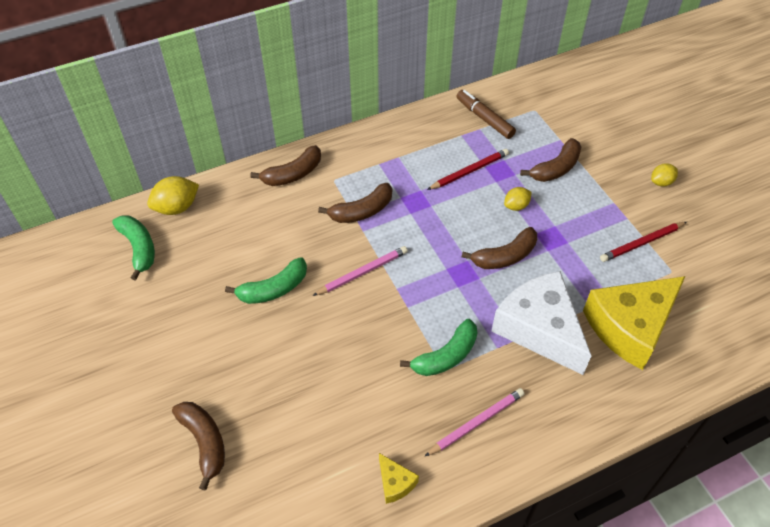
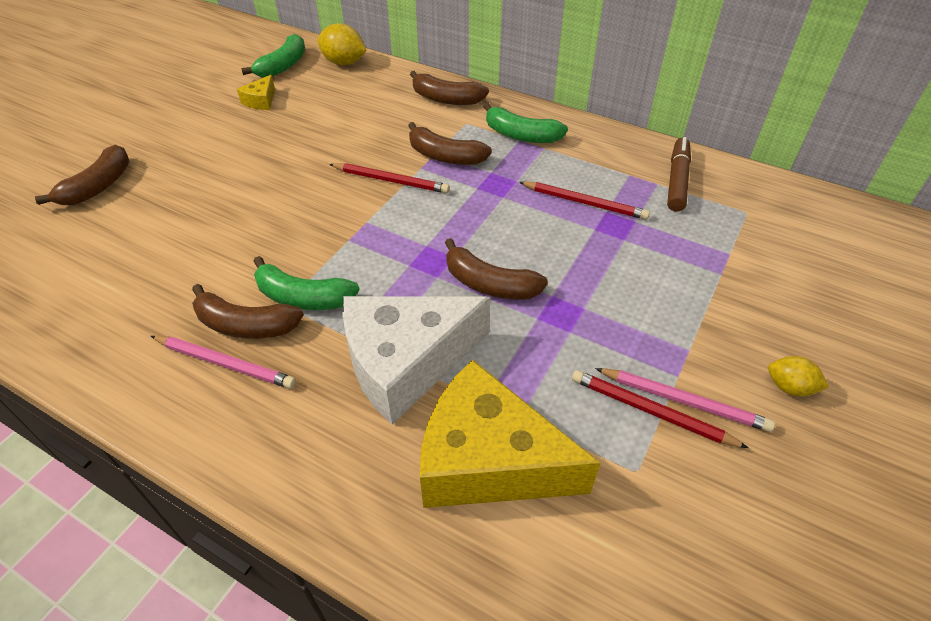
camera: 55 degrees right, 5 degrees down
(274, 289) = (298, 148): green banana -> green banana (521, 135)
(362, 273) = (366, 190): pink pencil -> pink pencil (683, 401)
(363, 254) = (390, 181): none -> red pencil
(395, 483) = (108, 330): yellow cheese -> yellow cheese (261, 101)
(516, 206) = (576, 261): yellow lemon -> none
(539, 329) = (406, 362): white cheese -> white cheese turned 135 degrees counterclockwise
(556, 168) = (677, 269): brown banana -> brown banana (246, 325)

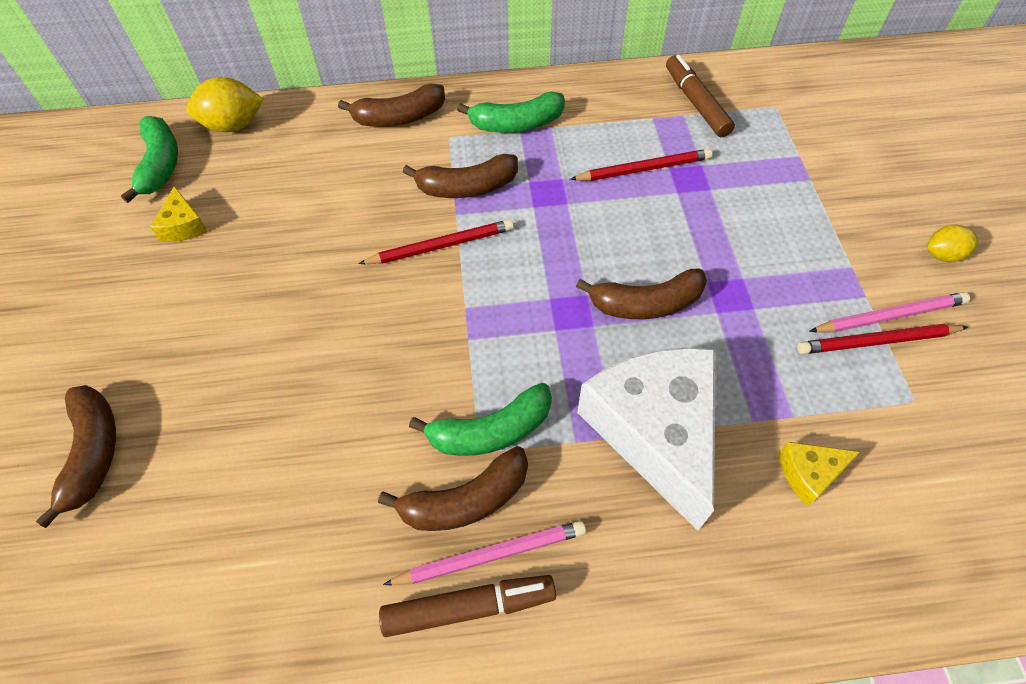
camera: 35 degrees left, 10 degrees up
(181, 382) = (469, 607): none -> brown marker
(406, 362) = (655, 432): white cheese -> white cheese turned 135 degrees clockwise
(488, 460) = (809, 473): yellow cheese -> yellow cheese, size x0.41

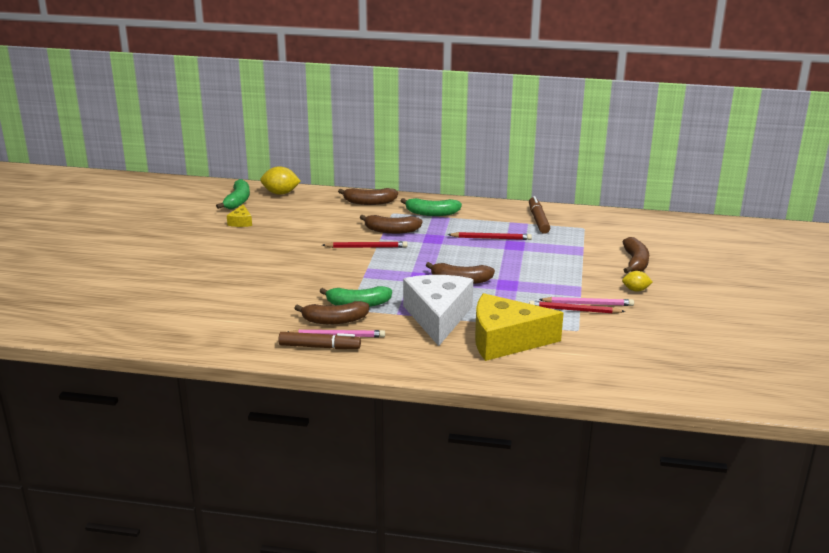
camera: 15 degrees right, 30 degrees down
(93, 453) = (173, 281): brown banana -> brown banana (635, 262)
(809, 473) = (505, 340): yellow cheese -> yellow cheese, size x2.41

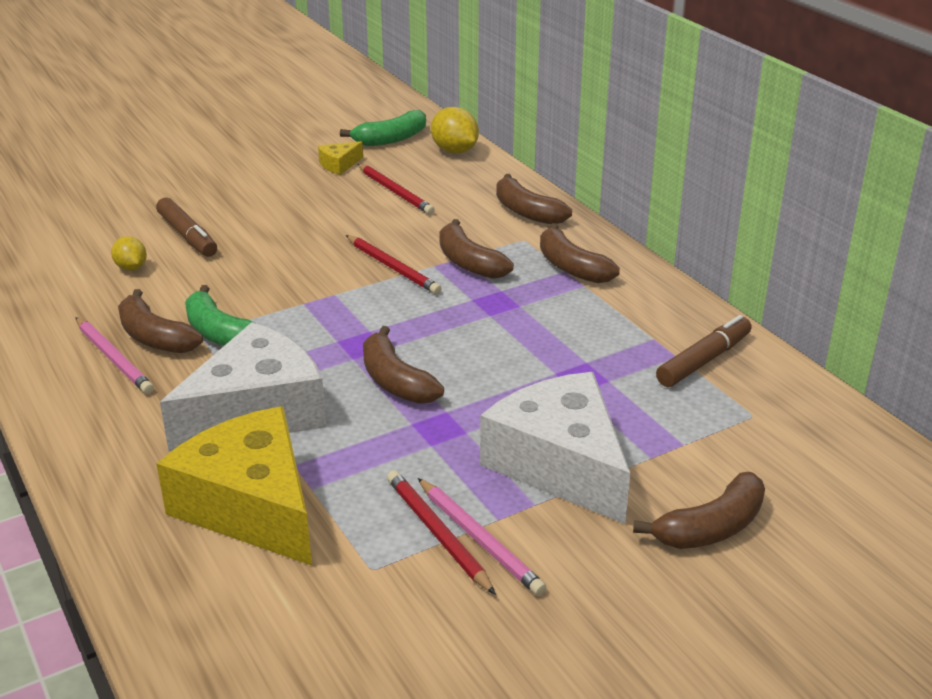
camera: 50 degrees right, 5 degrees up
(319, 347) = (70, 359): brown marker -> brown marker (187, 236)
(432, 213) = (571, 267): green banana -> brown banana
(491, 238) = (571, 347): red pencil -> red pencil (395, 192)
(564, 272) = (560, 464): none -> white cheese
(635, 290) = (605, 573): yellow lemon -> yellow lemon (131, 268)

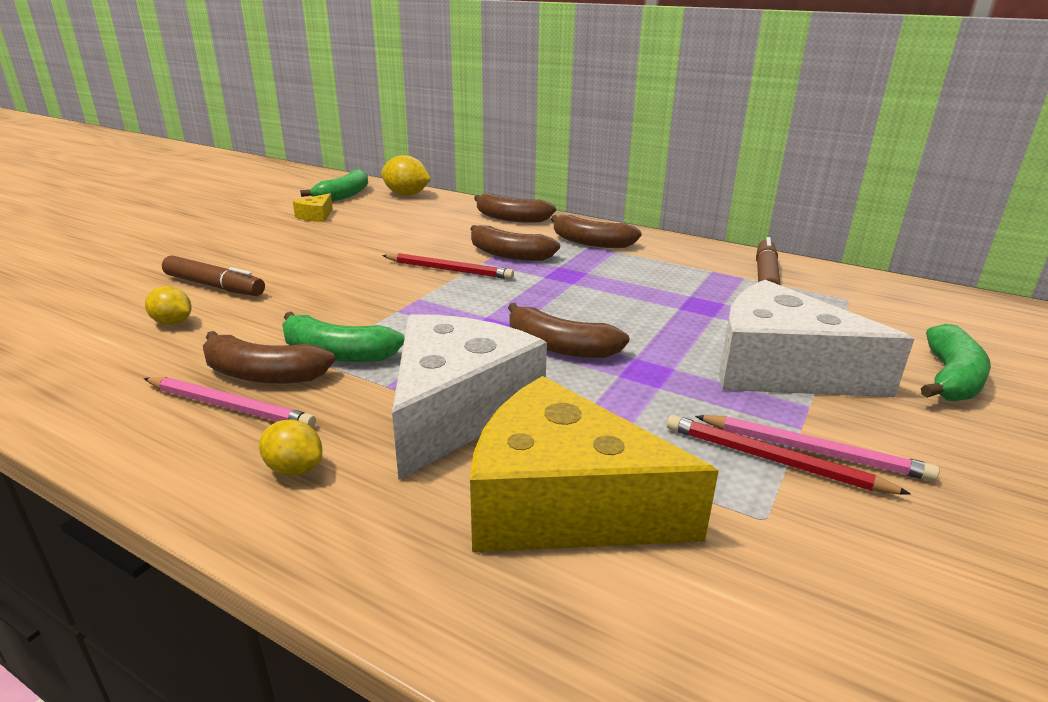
camera: 30 degrees left, 5 degrees down
(115, 420) = (294, 469): none -> yellow lemon
(395, 192) = (387, 224): red pencil -> none
(711, 527) = (950, 378): brown banana -> green banana

